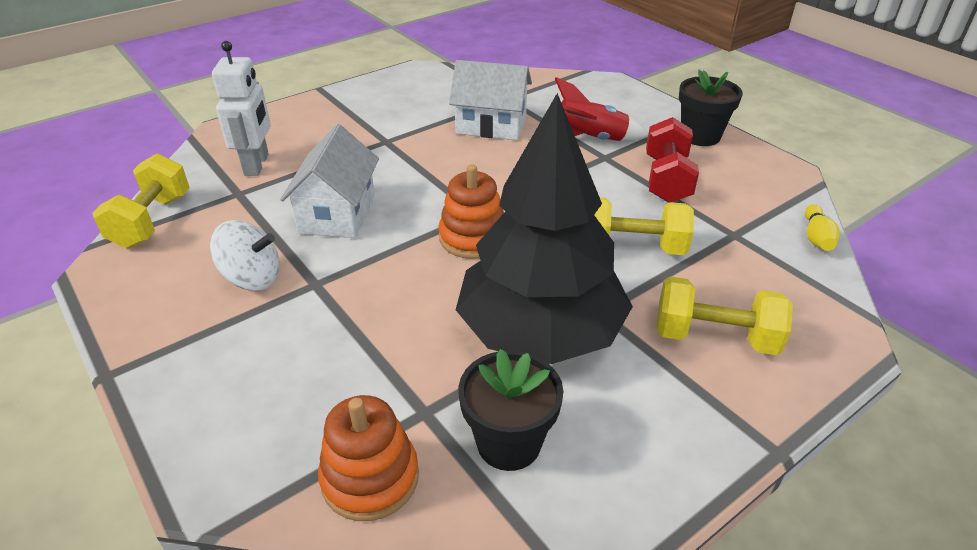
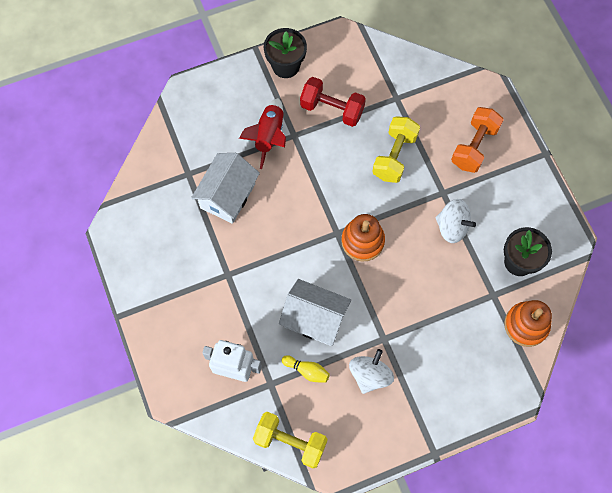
camera: 75 degrees left, 30 degrees up
(540, 332) = (452, 227): black tree -> white spinning top
(714, 337) = (474, 146): yellow dumbbell -> orange dumbbell
(816, 237) = (410, 58): yellow bowling pin -> yellow bowling pin (307, 371)

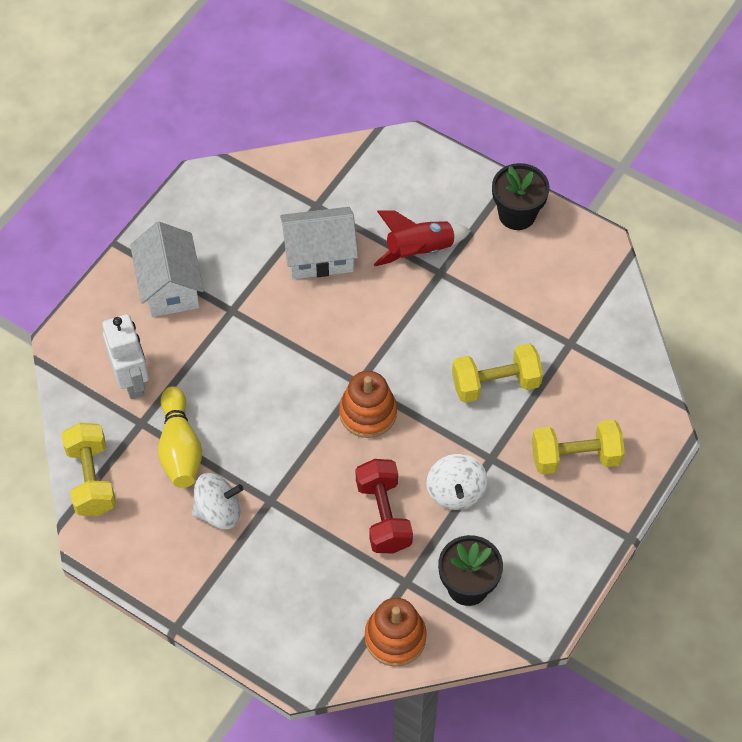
camera: 55 degrees right, 10 degrees down
(307, 371) = (180, 448): yellow bowling pin -> yellow bowling pin, size x1.77
(314, 319) = (243, 420): white house -> white house (170, 286)
(332, 109) = (502, 289): red dumbbell -> red dumbbell (383, 515)
(474, 146) = (575, 457): orange dumbbell -> yellow dumbbell

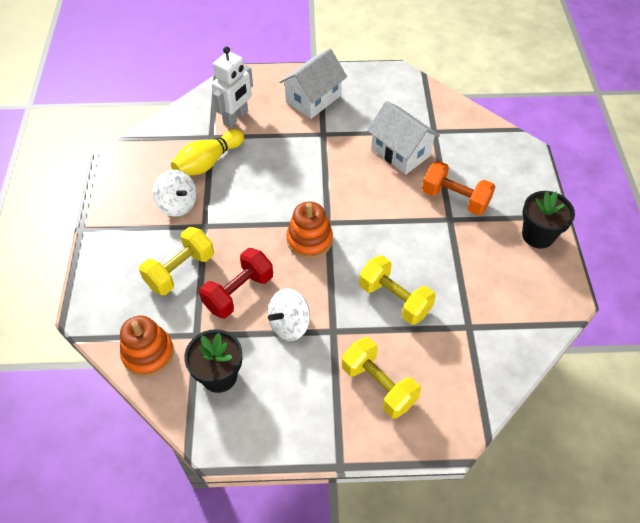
camera: 55 degrees right, 5 degrees down
(91, 479) = (156, 136): yellow dumbbell -> yellow dumbbell (180, 271)
(419, 250) = (455, 199): red rocket -> orange dumbbell

